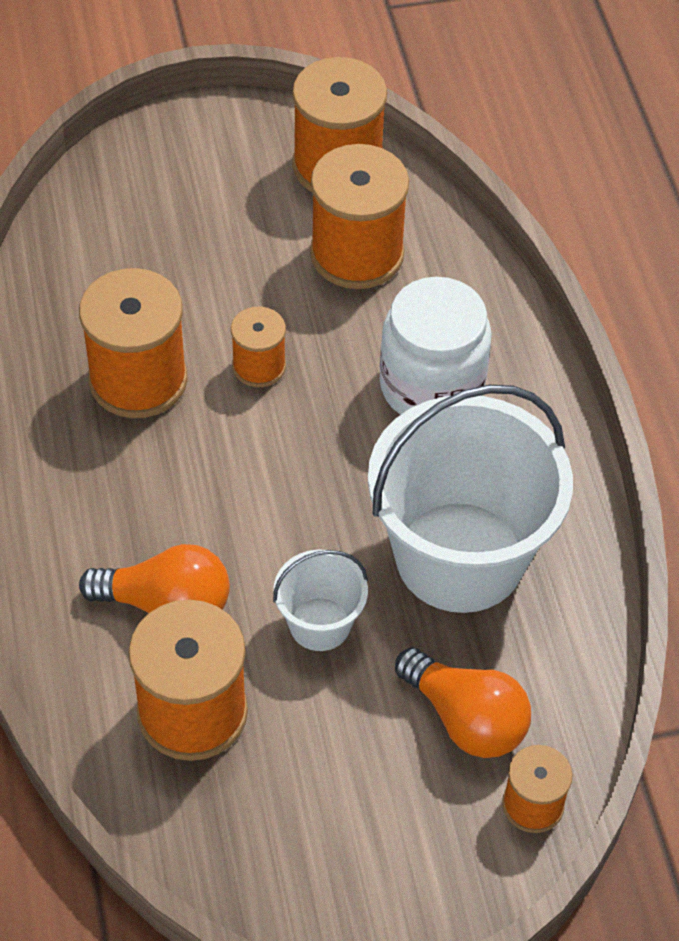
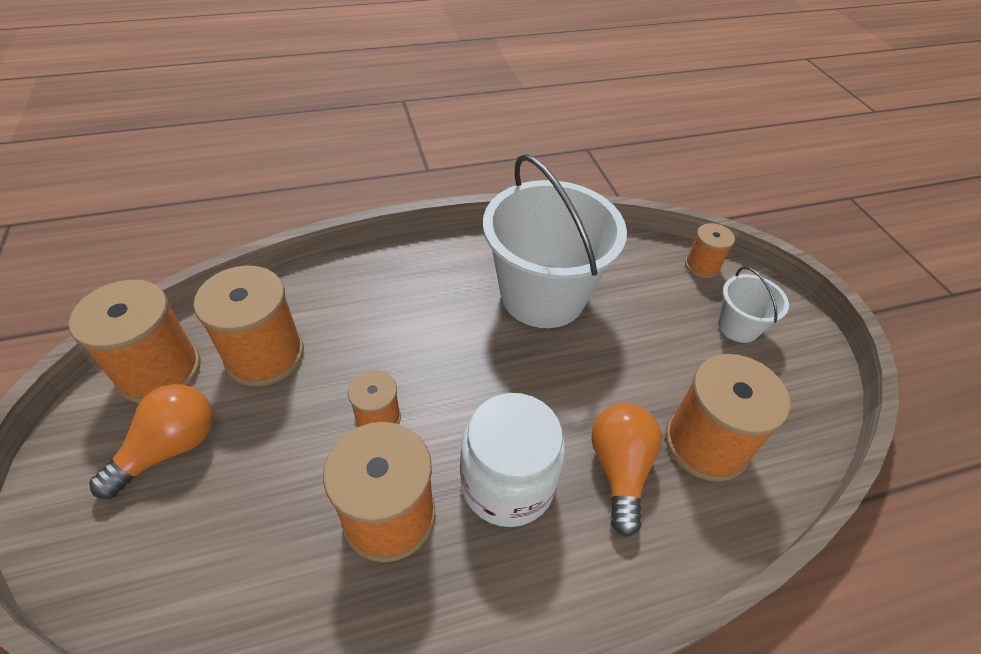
camera: 95 degrees left, 5 degrees down
(320, 624) = (611, 368): white bucket -> white bucket (738, 326)
(431, 386) = (401, 309): white jar -> white jar (507, 483)
(466, 719) = (658, 293): orange light bulb -> orange light bulb (170, 448)

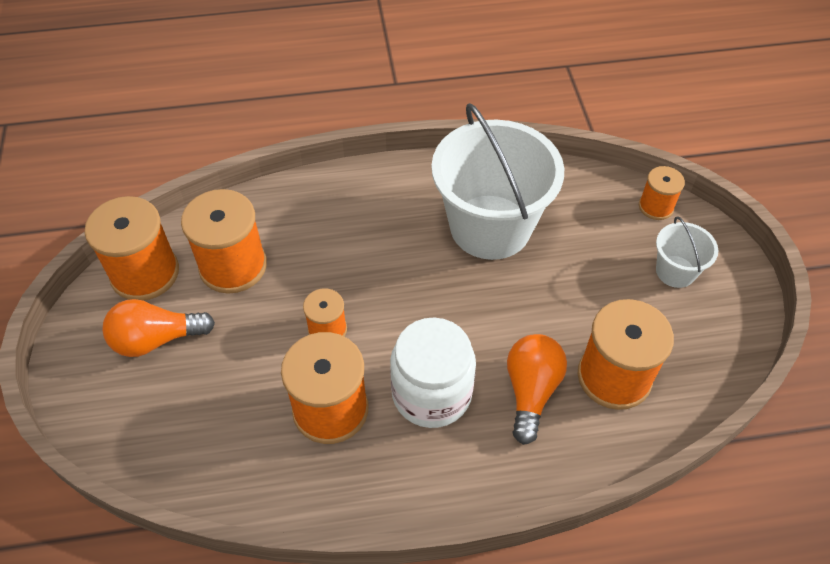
camera: 10 degrees right, 5 degrees up
(170, 448) = (156, 339): orange light bulb -> orange light bulb turned 150 degrees counterclockwise

